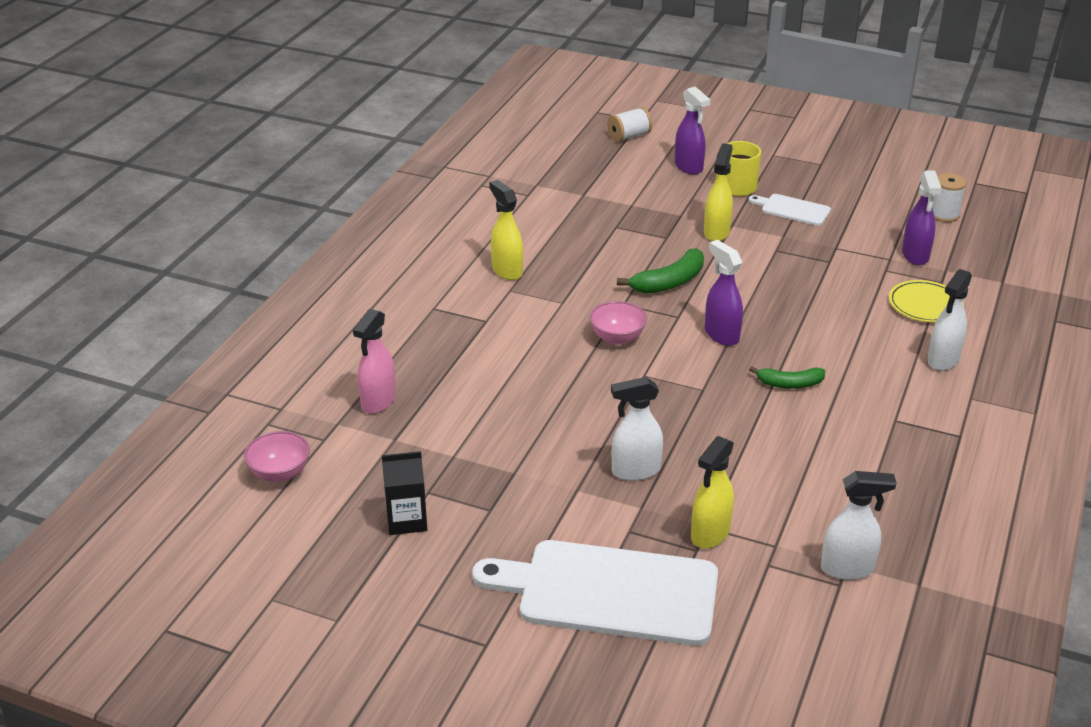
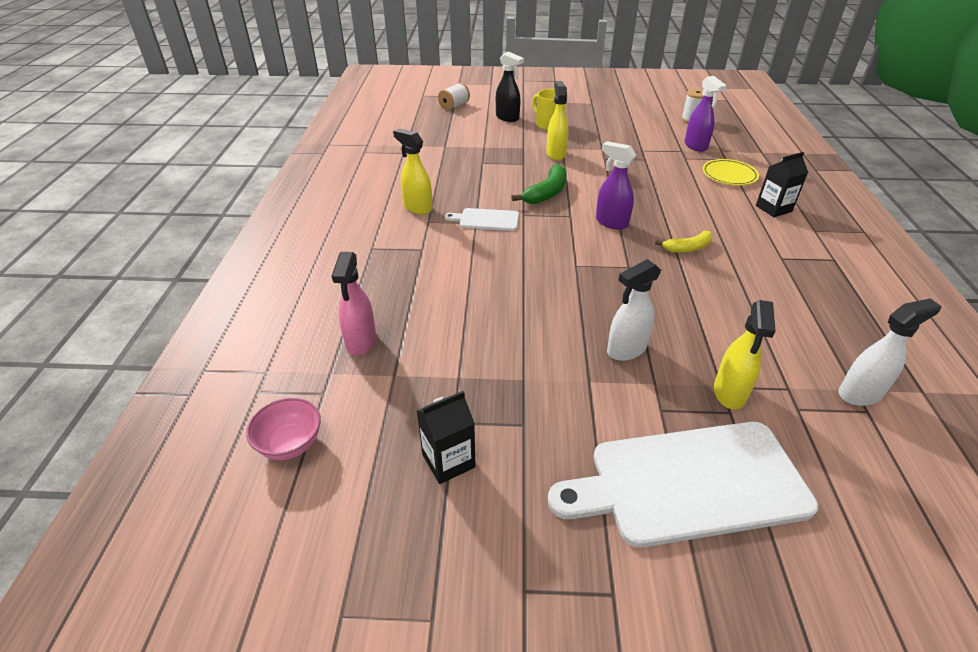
camera: 20 degrees left, 5 degrees up
(617, 338) = (535, 241): pink bowl -> none
(689, 167) = (507, 118): purple spray bottle -> black spray bottle
(789, 384) = (687, 248): green banana -> yellow banana
(792, 209) = (595, 132): white cutting board -> white cutting board (486, 220)
(943, 360) = (773, 208): white spray bottle -> black carton

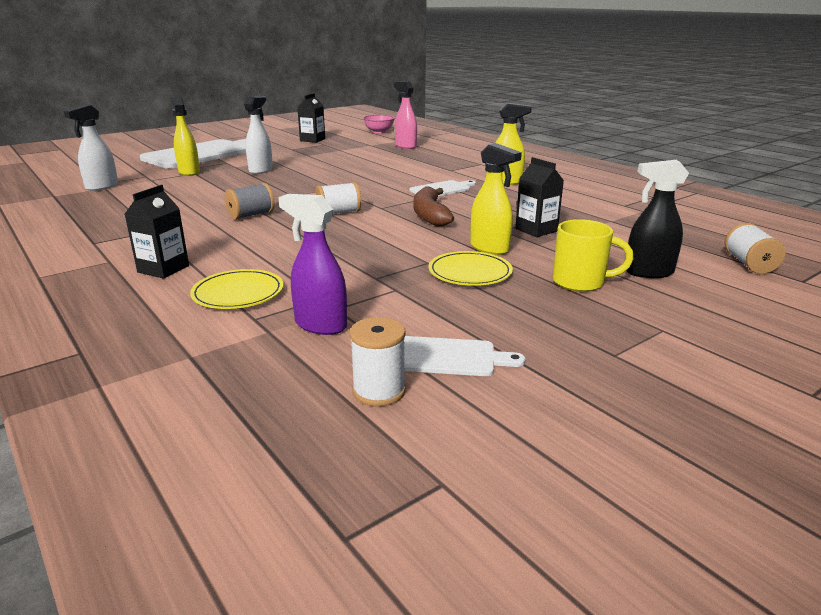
camera: 140 degrees right, 15 degrees down
(504, 156) = (536, 230): none -> black carton
(546, 193) = (430, 215): green banana -> brown banana
(591, 145) = (470, 272): none -> yellow plate
(611, 222) = (338, 212): purple spray bottle -> white spool
(654, 120) = (447, 357): none -> white cutting board
(687, 248) = (251, 215): yellow banana -> grey spool

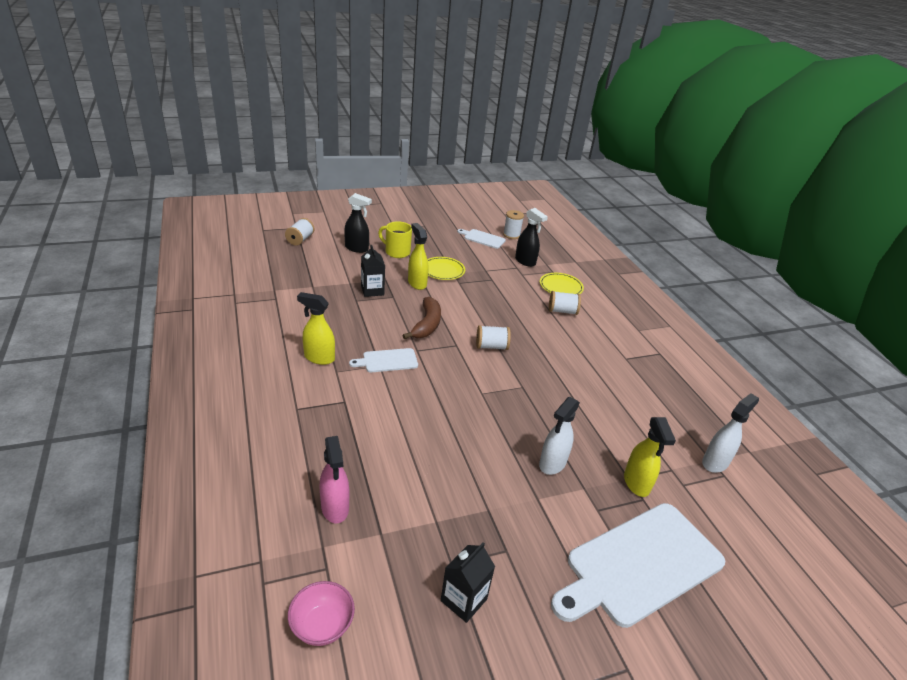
camera: 165 degrees left, 10 degrees up
(163, 269) = (603, 314): black carton -> none
(239, 260) = (562, 311): none -> white spool
(251, 215) = (558, 361): grey spool -> none
(320, 325) = (525, 261): purple spray bottle -> black spray bottle

